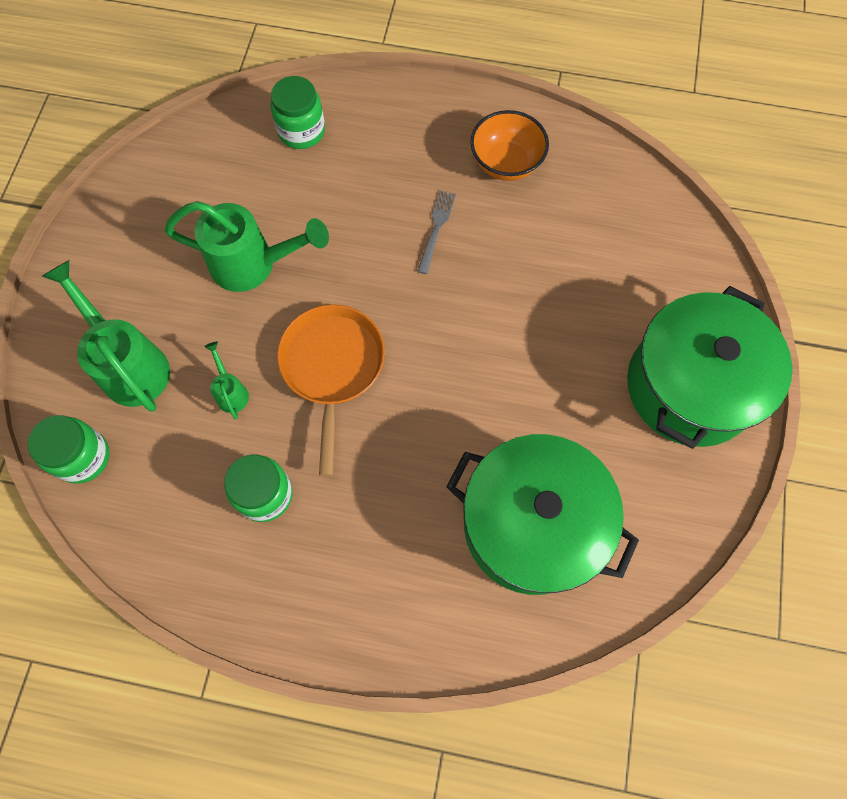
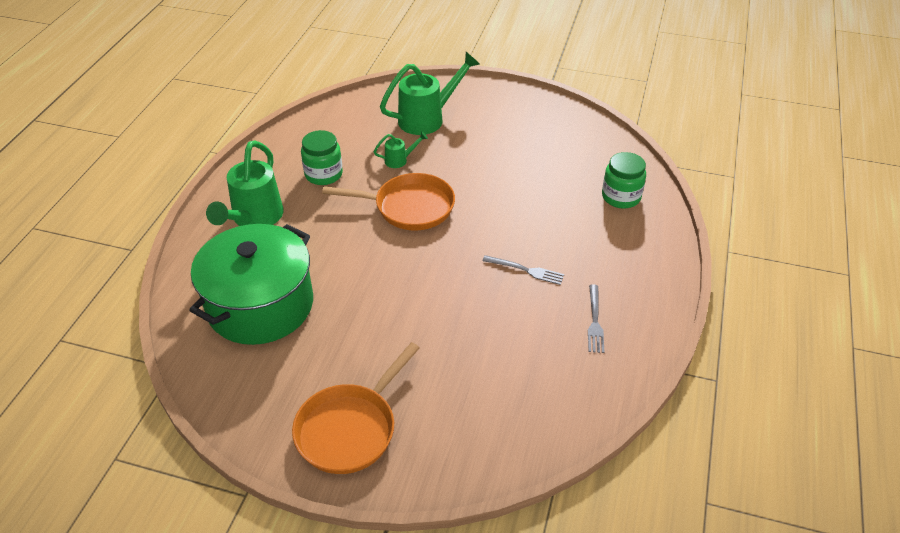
camera: 95 degrees right, 25 degrees down
(83, 457) = (368, 103): green jar -> none
(254, 265) = (498, 171): green watering can -> green watering can (254, 219)
(506, 163) = (595, 322): orange bowl -> grey fork
(689, 386) = (350, 429): green pot -> orange pan

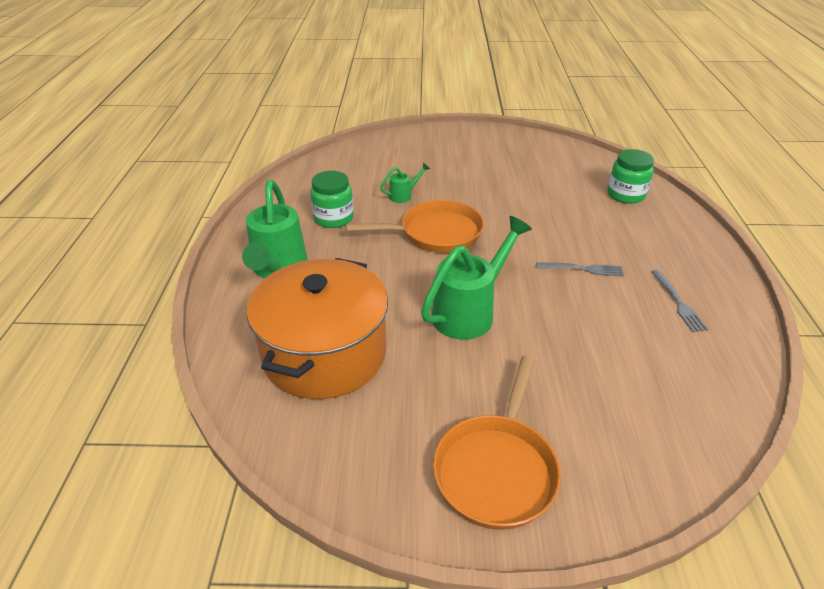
camera: 15 degrees left, 5 degrees down
(260, 305) = (324, 353): green pot -> orange pot
(428, 118) = (412, 159): green watering can -> green watering can (470, 311)

